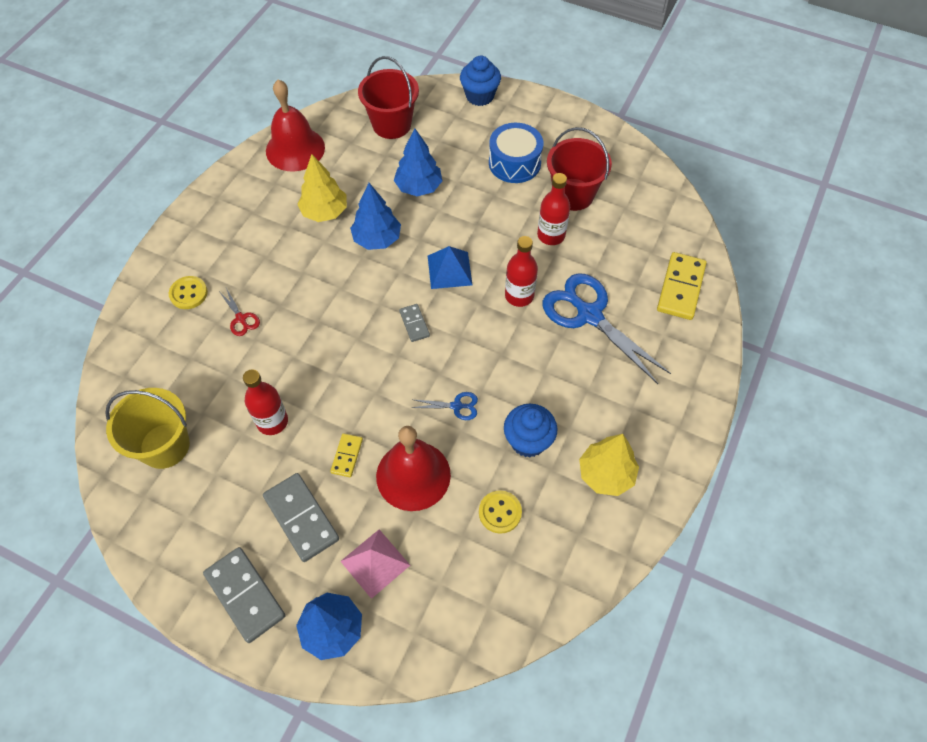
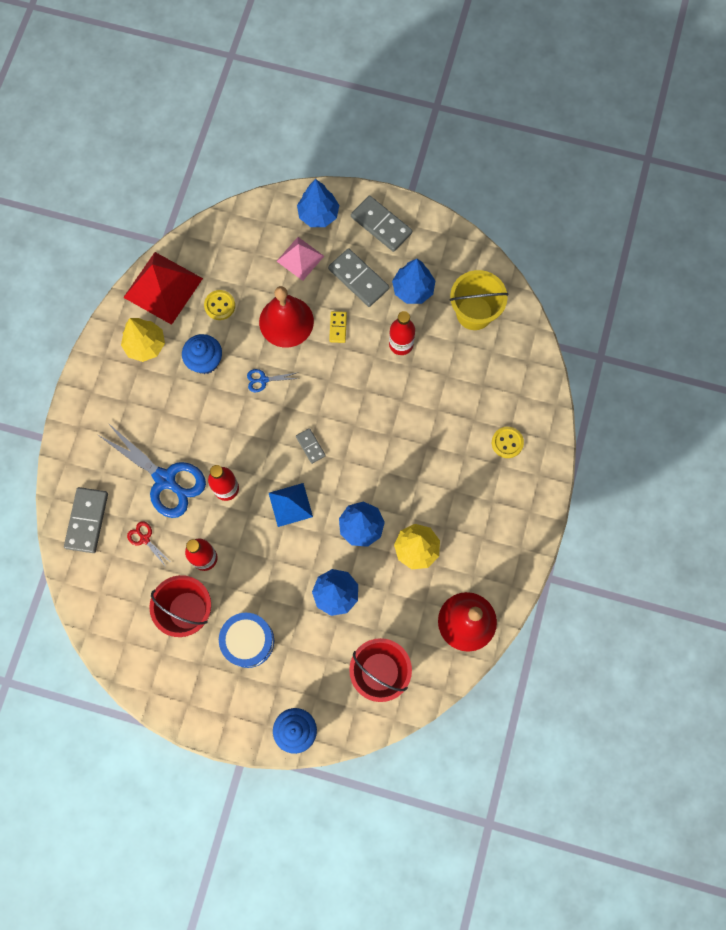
camera: 170 degrees right, 15 degrees up
(232, 490) = (413, 289): none -> blue tree
(241, 319) = (455, 426): red scissors -> red scissors (145, 539)
(577, 552) = (163, 287): none -> red pyramid
(680, 288) = (87, 520): yellow domino -> grey domino

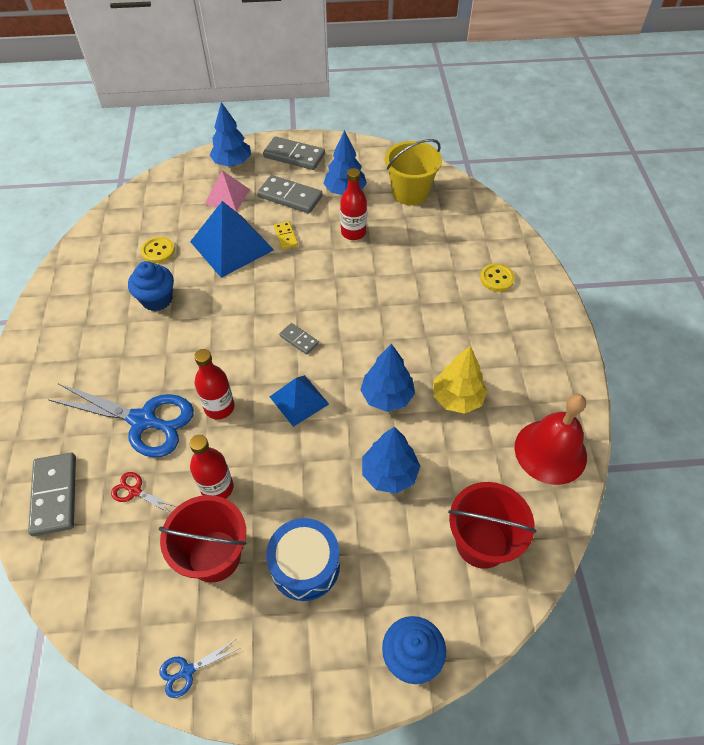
camera: 20 degrees left, 20 degrees down
(145, 345) = (86, 304): yellow tree -> none
(163, 287) = (93, 253): red pyramid -> none
(263, 380) = (226, 298): blue scissors -> blue scissors (187, 671)
(286, 321) = (232, 245): red bell -> blue pyramid

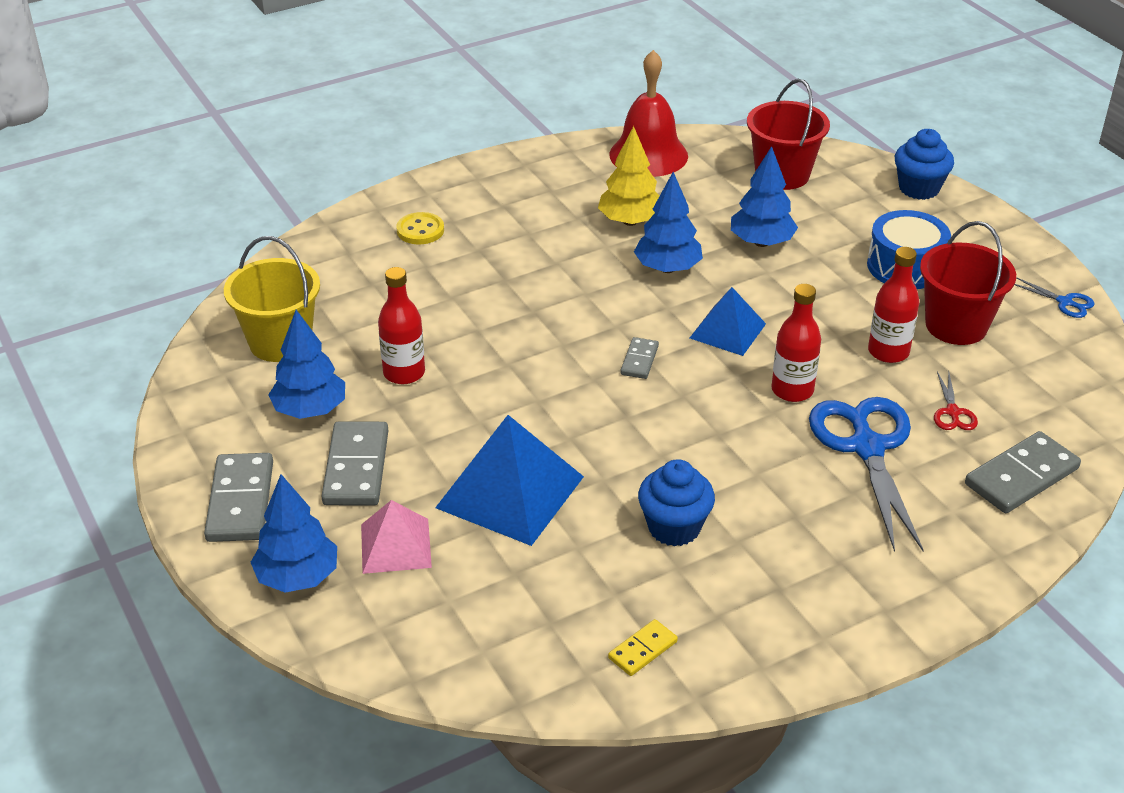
camera: 115 degrees left, 15 degrees down
(158, 251) = (577, 575): yellow button -> none
(285, 236) = (454, 439): yellow domino -> yellow domino (643, 650)

